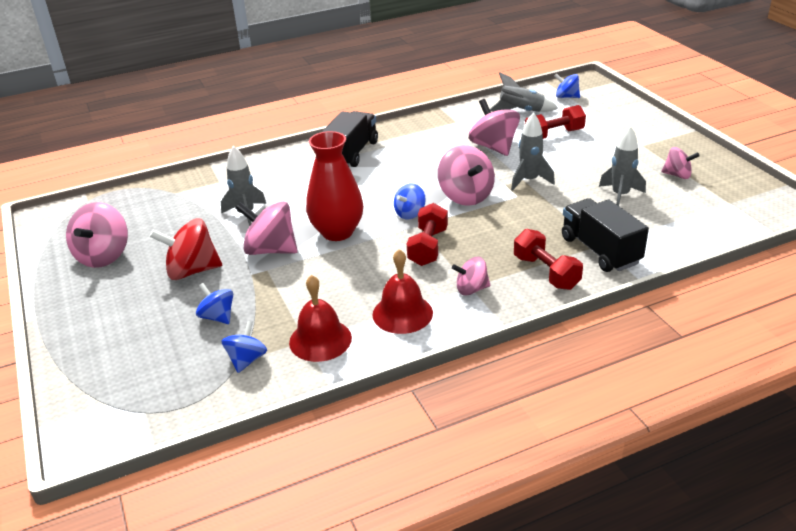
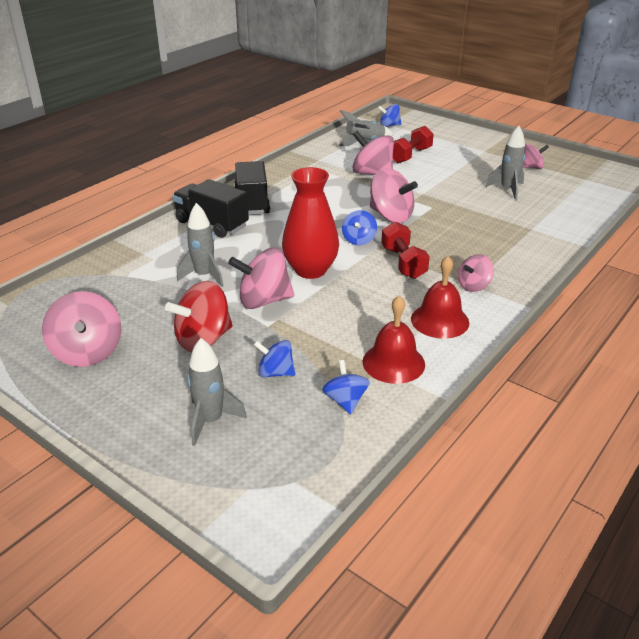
camera: 30 degrees left, 0 degrees up
(529, 181) = (428, 193): grey rocket -> grey rocket (211, 421)
(546, 272) = (515, 258): red dumbbell -> none
(600, 250) = (536, 232): black truck -> black truck (212, 224)

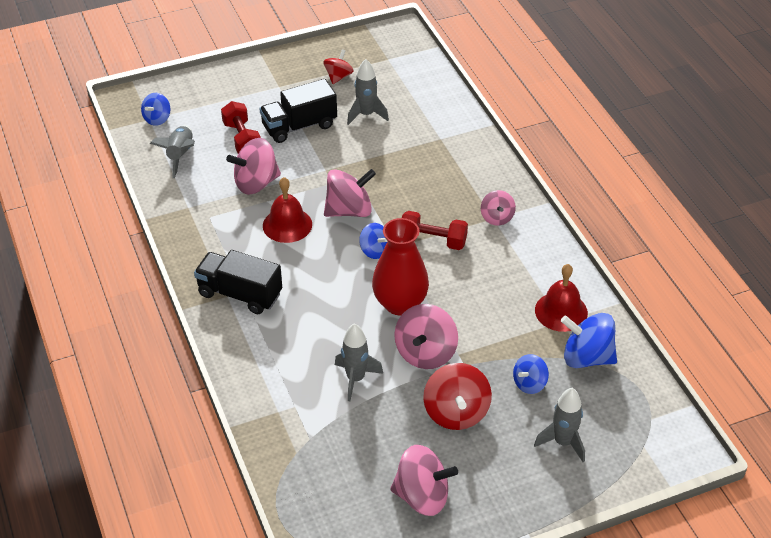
camera: 60 degrees left, 10 degrees up
(212, 224) = (260, 340): black truck -> black truck (299, 126)
(345, 401) = (587, 357): blue spinning top -> blue spinning top, size x1.68
(439, 320) = (527, 260): red bell -> red bell (287, 225)
(531, 167) = (338, 77): pink spinning top -> red spinning top

